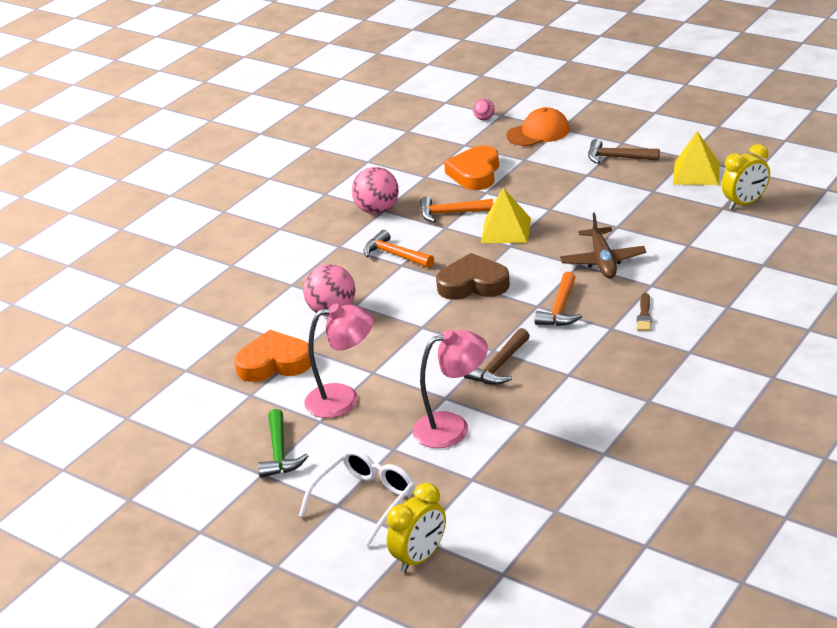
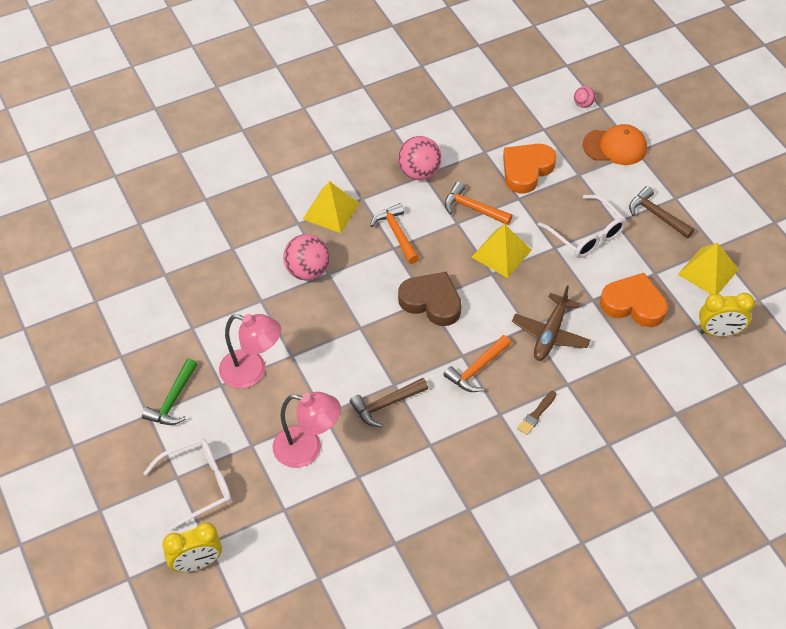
camera: 25 degrees right, 20 degrees up
(274, 363) = (229, 304): orange heart -> orange heart (633, 304)
(316, 264) = (331, 211): none -> yellow pyramid
(569, 191) = (586, 235): none -> white glasses

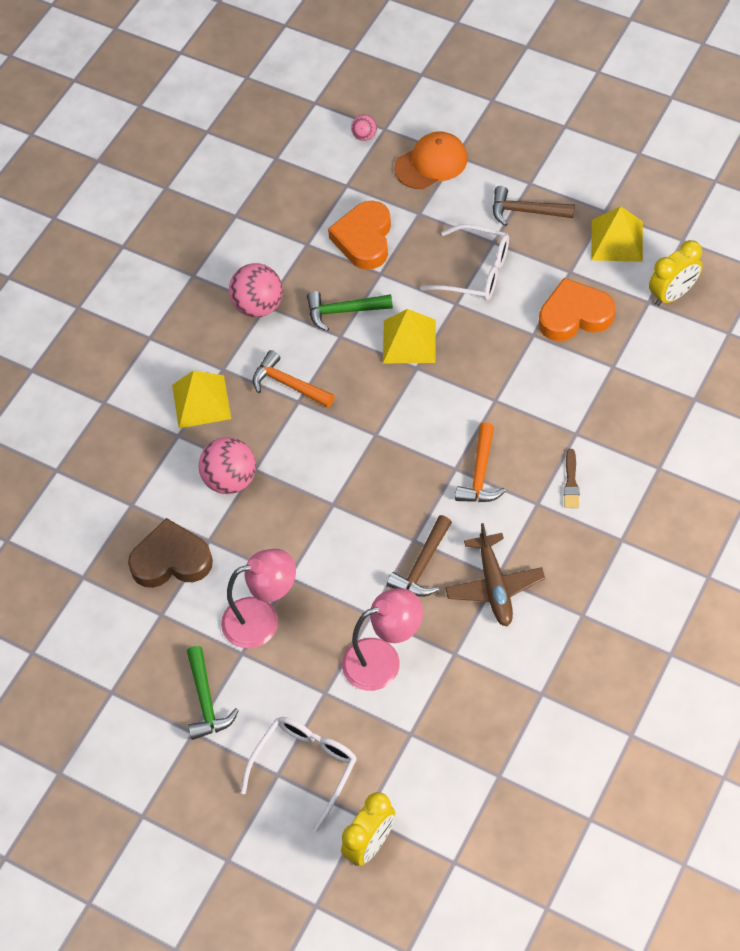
camera: 30 degrees left, 5 degrees up
(431, 302) = (381, 433): brown heart -> brown heart (171, 560)
(473, 208) = (343, 311): orange hammer -> green hammer
(550, 334) = (521, 394): brown plane -> brown plane (494, 586)

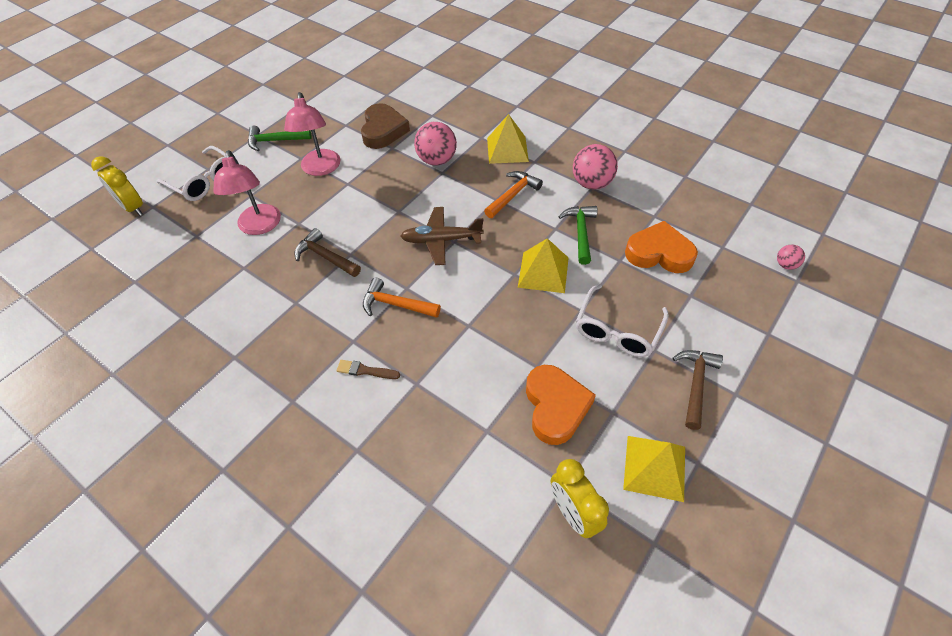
camera: 95 degrees right, 5 degrees down
(431, 163) = (755, 312): orange cap -> none
(494, 586) = (288, 300): brown plane -> brown plane (441, 240)

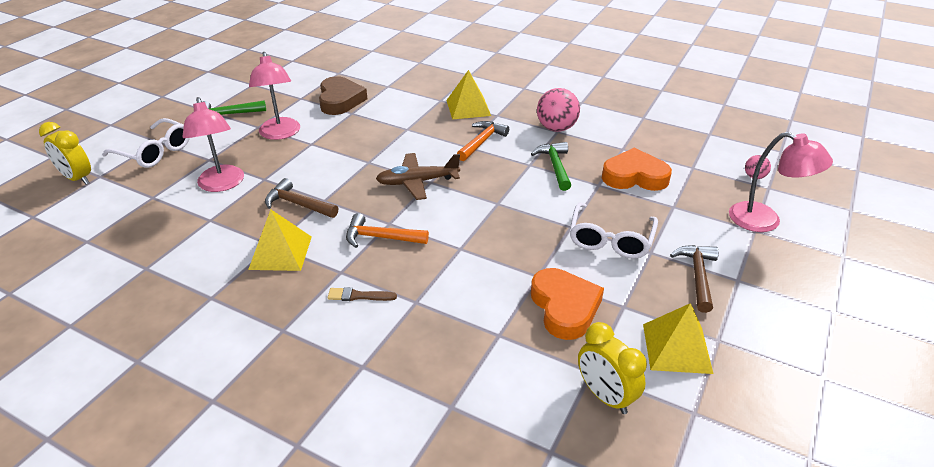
camera: 10 degrees left, 15 degrees down
(437, 160) = (399, 120): pink ball -> none
(543, 272) = (526, 199): yellow pyramid -> yellow pyramid (280, 252)
(782, 323) = (765, 221): none -> pink lamp

